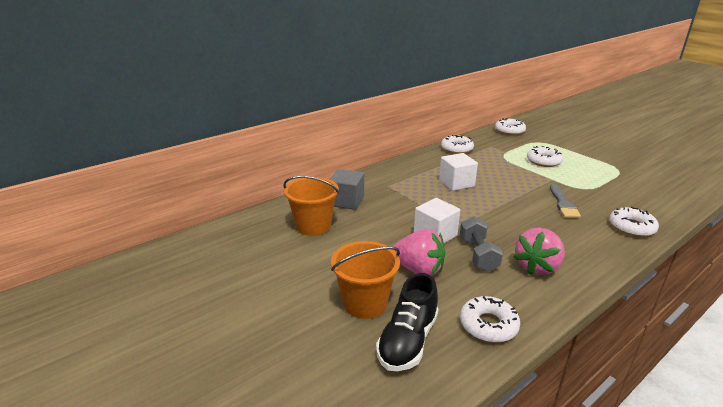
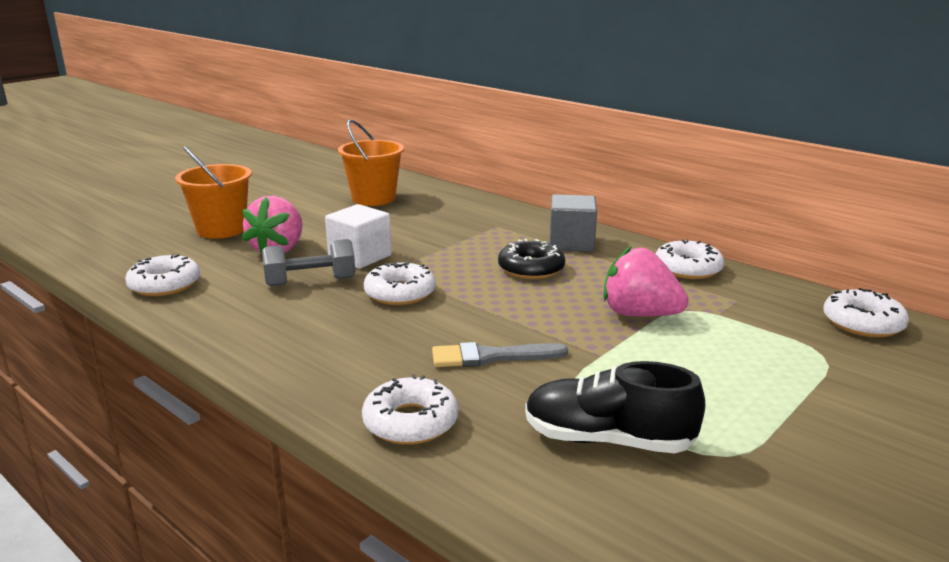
camera: 80 degrees right, 5 degrees down
(347, 201) = (439, 208): grey cube -> grey cube (571, 243)
(408, 341) = (156, 249): black shoe -> black shoe (608, 440)
(456, 183) = (531, 269): white cube -> black donut
(537, 266) = (278, 319): pink strawberry -> pink strawberry (639, 314)
(543, 161) = (698, 353): white donut -> white donut (400, 293)

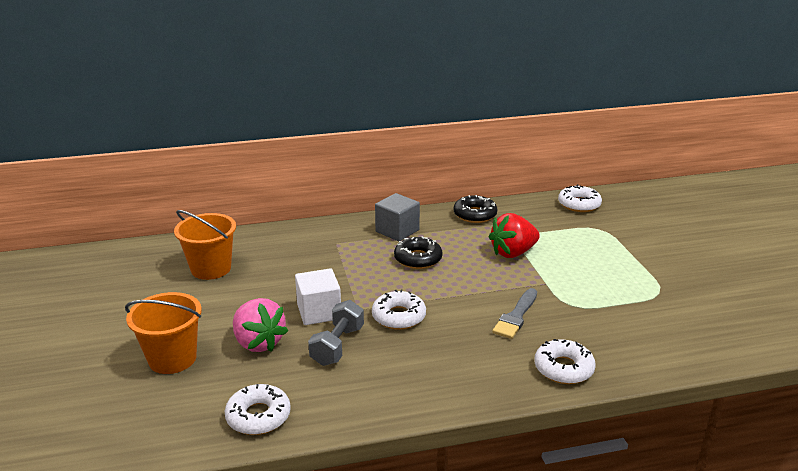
camera: 55 degrees left, 5 degrees up
(608, 440) = (625, 317): black shoe -> none
(639, 314) = (513, 253): pink strawberry -> red strawberry
(688, 268) = (475, 215): white donut -> black donut

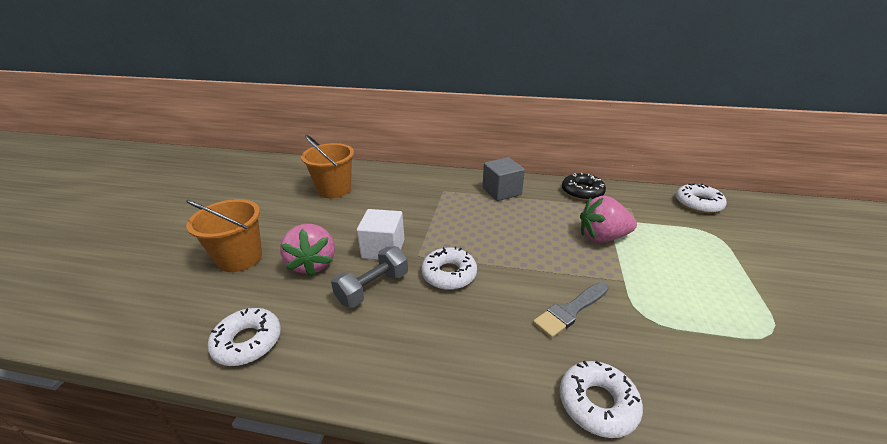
camera: 25 degrees right, 5 degrees up
(418, 259) = (504, 221): black donut -> none
(513, 253) = (602, 237): red strawberry -> pink strawberry

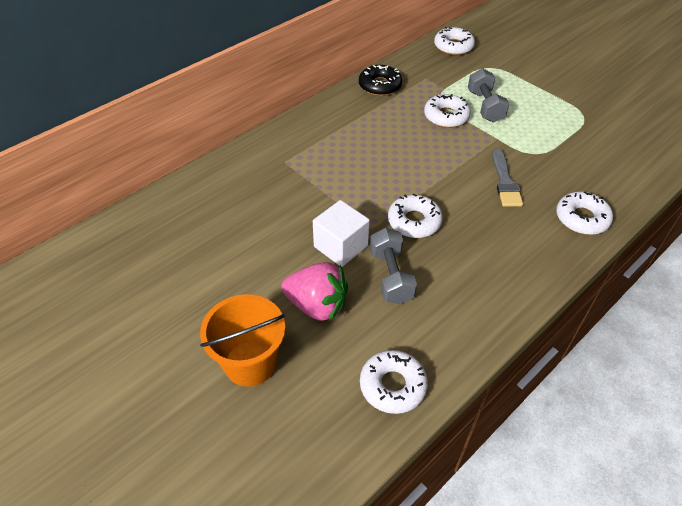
camera: 55 degrees left, 15 degrees up
(334, 190) = (187, 240): orange bucket -> none
(501, 191) = (328, 127): grey cube -> none
(602, 237) = (446, 116): pink strawberry -> white donut
(654, 253) = (485, 106): none -> grey dumbbell

